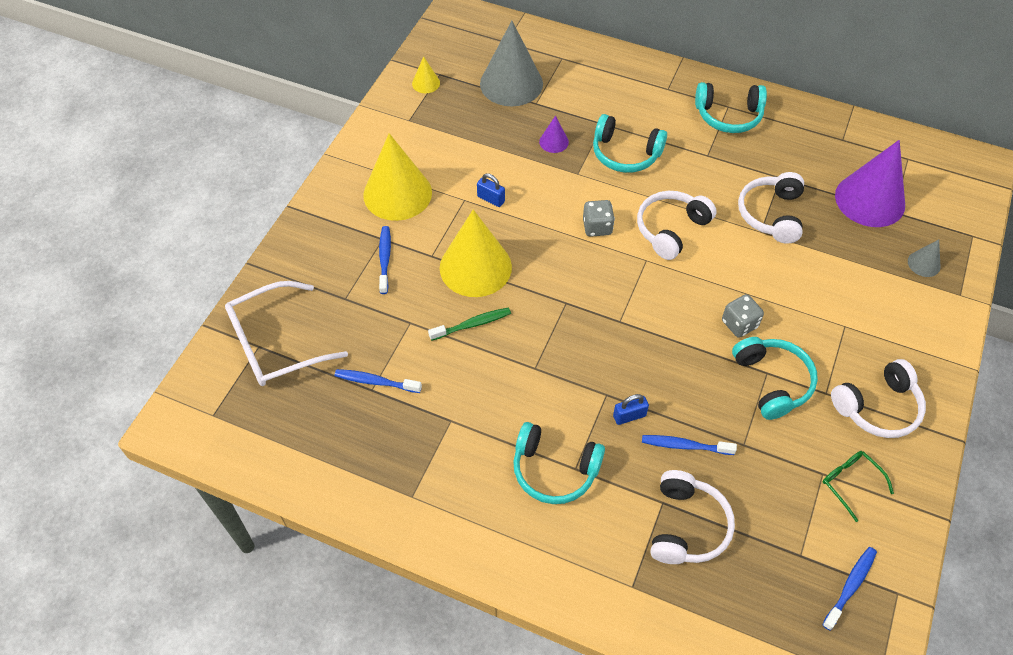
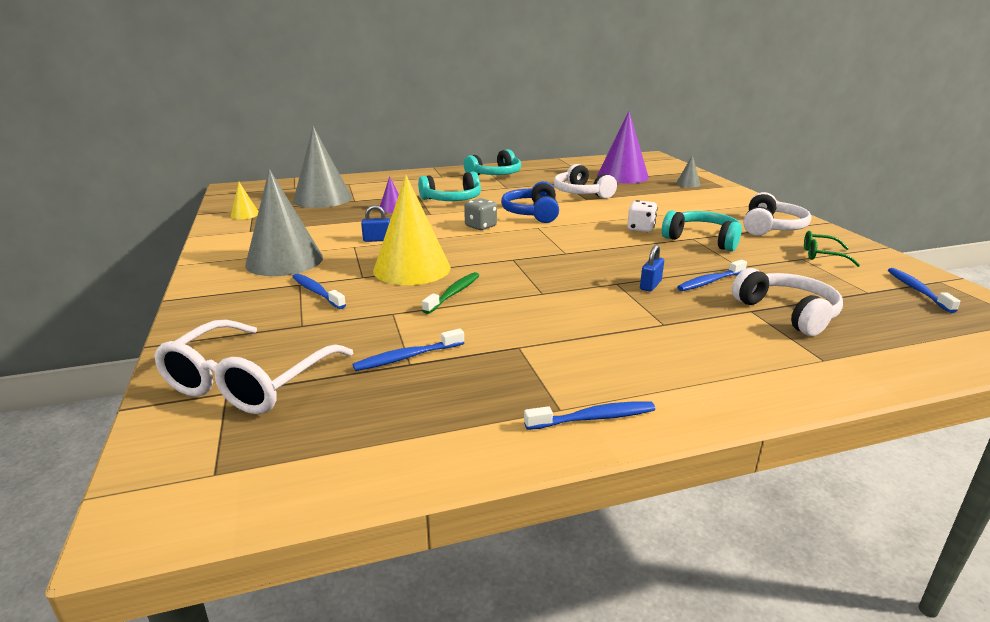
camera: 40 degrees left, 30 degrees down
(397, 193) = (284, 261): yellow cone -> grey cone
(421, 518) = (593, 418): none -> blue toothbrush
(554, 470) = (651, 332): turquoise headphones -> none
(671, 229) = (532, 213): white headphones -> blue headphones
(739, 324) = (640, 229): grey dice -> white dice

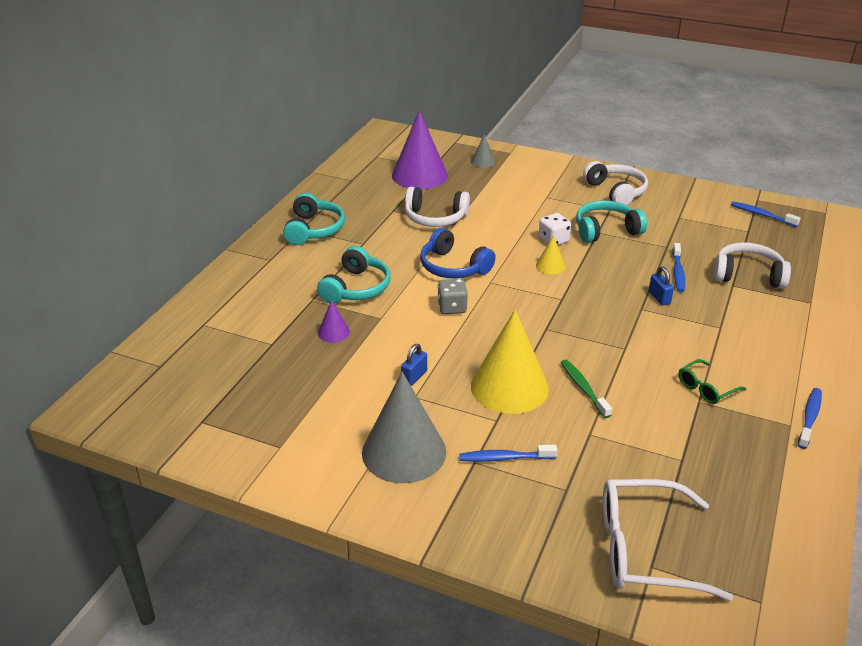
camera: 50 degrees left, 10 degrees up
(245, 214) = (215, 433): yellow cone -> yellow cone (550, 266)
(248, 382) = (644, 549): white glasses -> white glasses turned 120 degrees clockwise
(322, 199) = (235, 362): grey cone -> none
(407, 357) = (671, 457): blue toothbrush -> none
(822, 255) = (682, 207): green glasses -> green glasses (706, 388)

